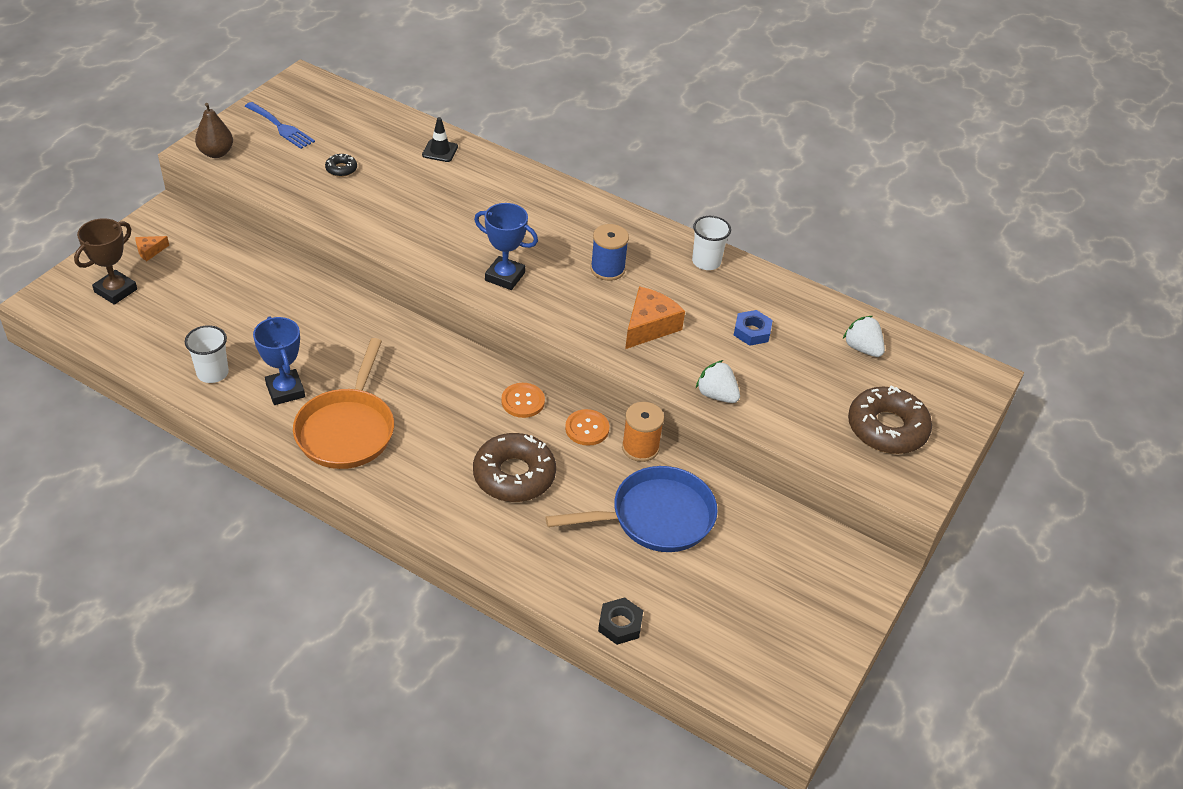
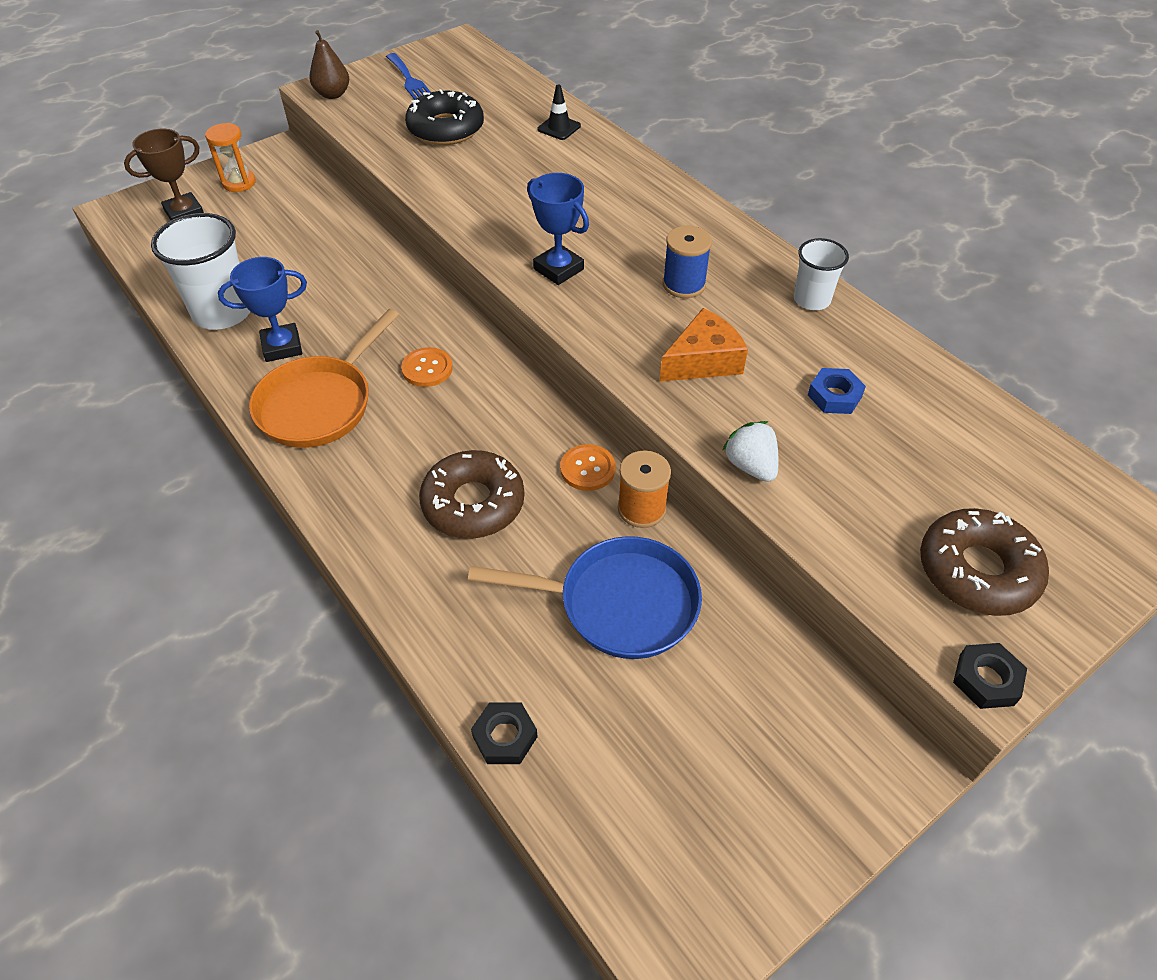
camera: 25 degrees right, 5 degrees up
(150, 251) = (239, 183): orange cheese -> orange hourglass
(212, 373) = (222, 312): white cup -> white cup, size x1.73
(285, 390) = (282, 347): blue trophy -> blue trophy turned 75 degrees clockwise
(341, 169) = (446, 128): black donut -> black donut, size x2.22
(523, 401) = (528, 418): orange button -> orange button (427, 368)
(862, 348) = (981, 451): white strawberry -> none
(915, 493) = (986, 680): none -> black nut

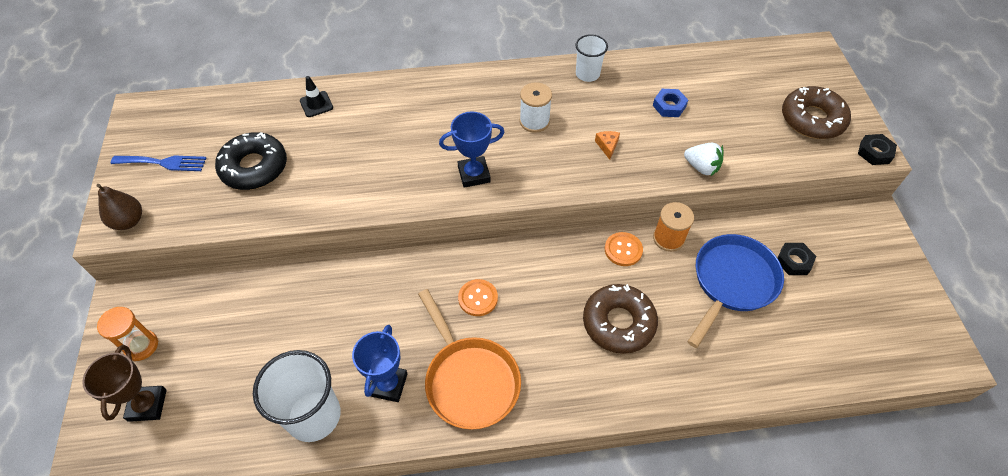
camera: 60 degrees left, 5 degrees up
(505, 736) = (799, 380): black nut -> black nut (794, 261)
(684, 284) = (534, 121): blue spool -> white spool
(703, 361) = (607, 146): orange cheese -> orange cheese, size x0.50
(750, 466) = (701, 167): white strawberry -> white strawberry turned 150 degrees counterclockwise

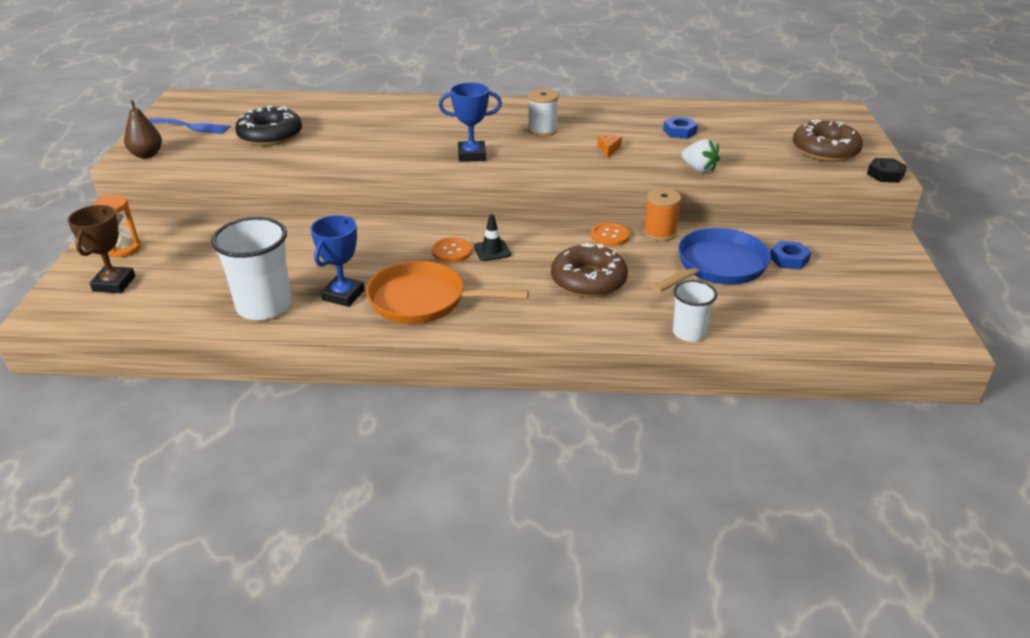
camera: 10 degrees right, 20 degrees down
(316, 104) = (341, 106): black traffic cone -> black traffic cone (492, 250)
(469, 380) = (424, 301): orange pan -> orange pan turned 120 degrees clockwise
(587, 74) = (605, 108): white cup -> white cup (689, 333)
(794, 261) = (789, 259): black nut -> blue nut

